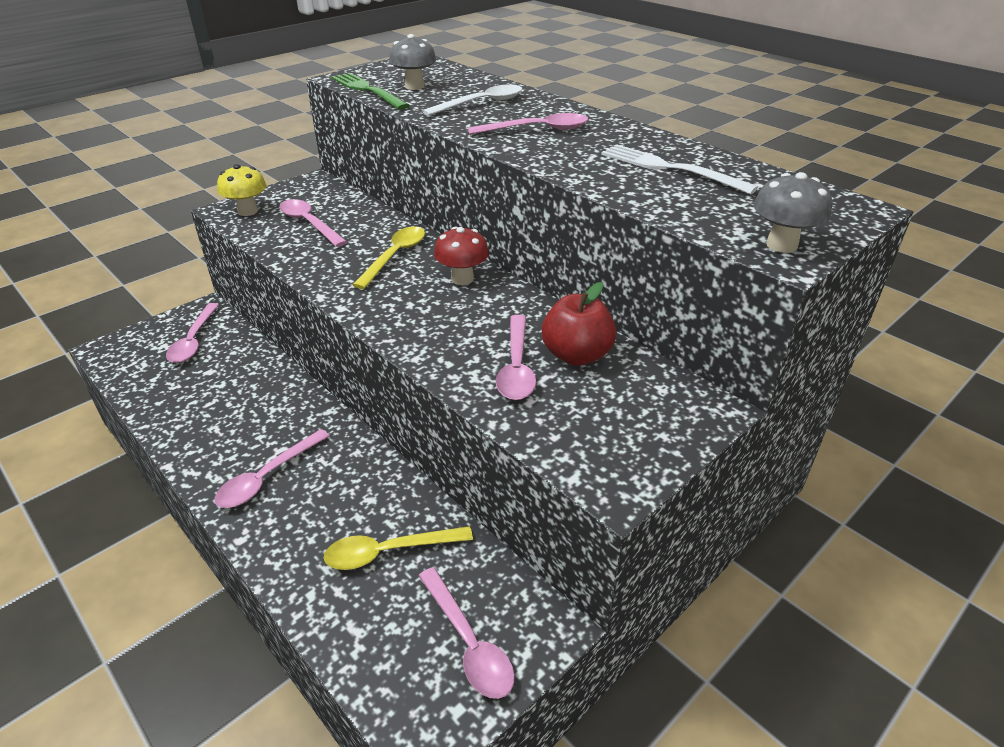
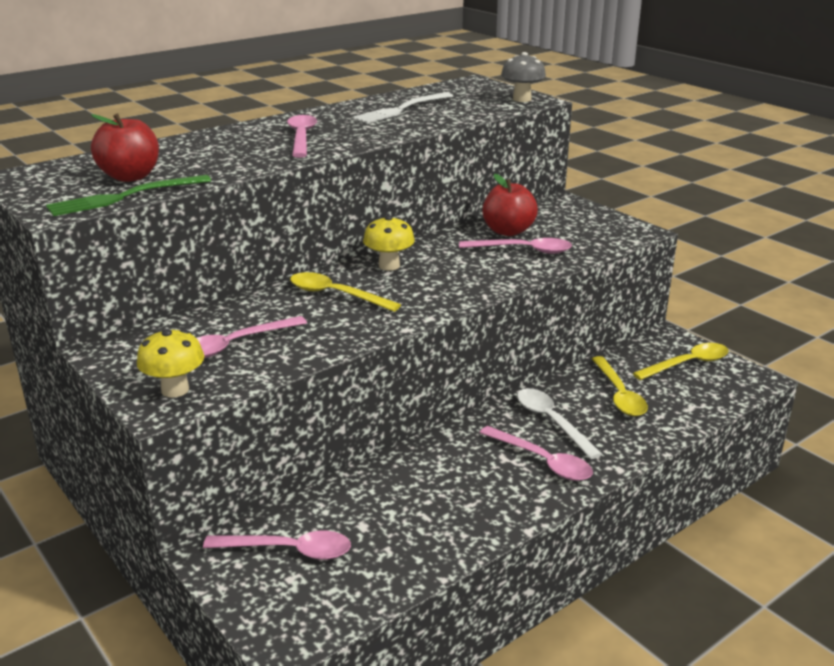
camera: 85 degrees left, 10 degrees down
(414, 86) = (130, 177): grey mushroom -> red apple
(462, 279) = (389, 266): red mushroom -> yellow mushroom
(468, 642) = (687, 364): pink spoon -> yellow spoon
(481, 103) = (214, 152): white spoon -> white spoon (551, 422)

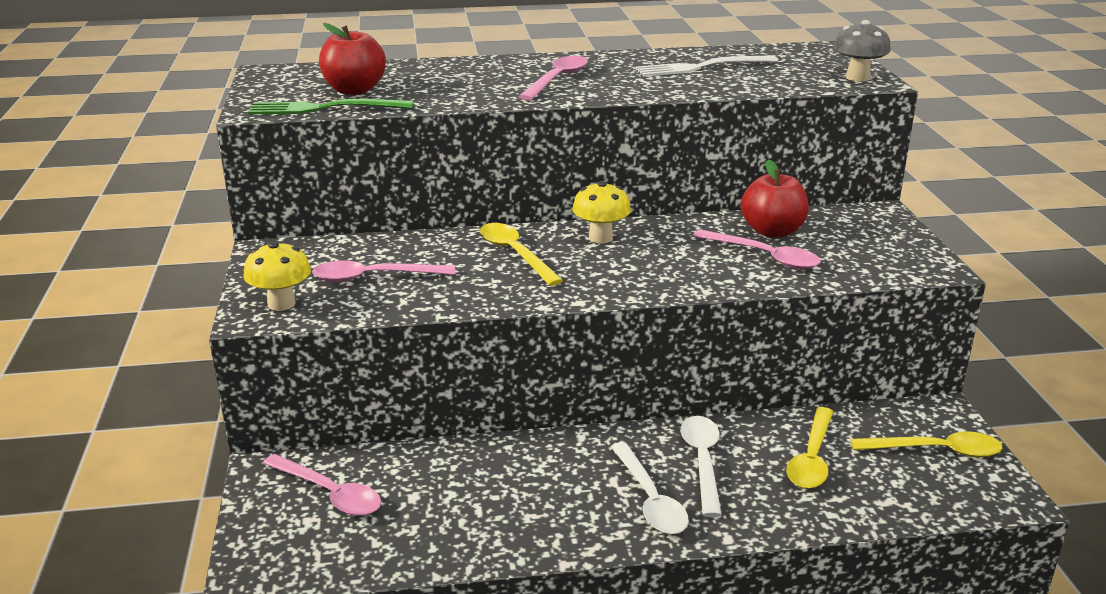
camera: 30 degrees right, 0 degrees up
(542, 461) = (650, 499): pink spoon -> white spoon

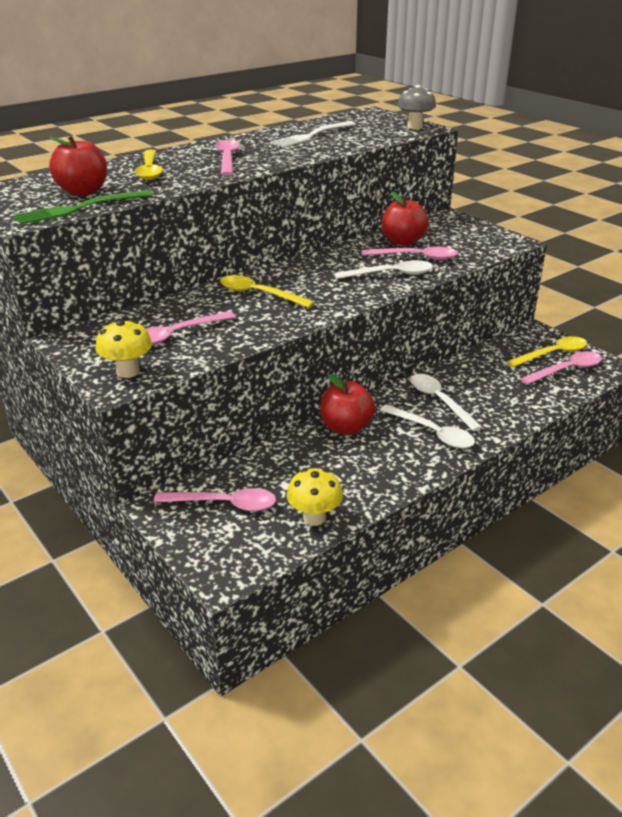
camera: 30 degrees left, 5 degrees up
(550, 454) = (346, 427): none -> red apple
(600, 238) = (303, 270): yellow mushroom -> yellow mushroom (314, 517)
(703, 271) = (391, 274): none -> white spoon
(811, 458) = (495, 379): yellow spoon -> yellow spoon (149, 170)
(934, 480) = (566, 370): none -> pink spoon

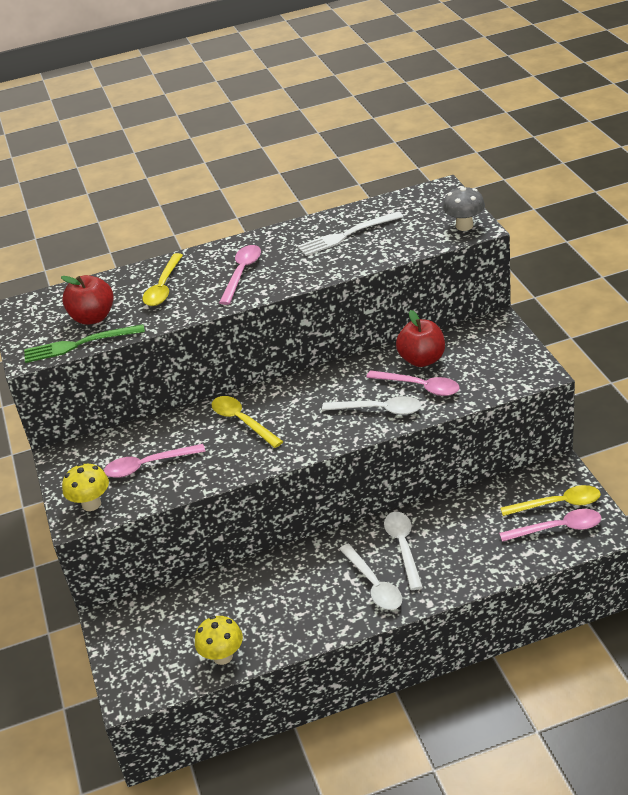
camera: 25 degrees right, 5 degrees up
(224, 504) = (158, 627): pink spoon -> none
(346, 427) = (299, 564): red apple -> none

